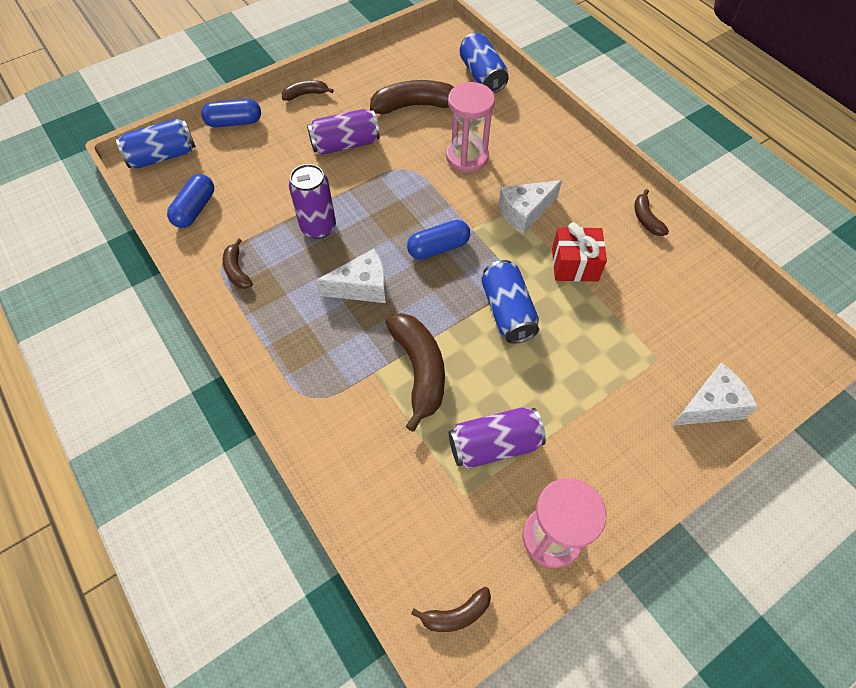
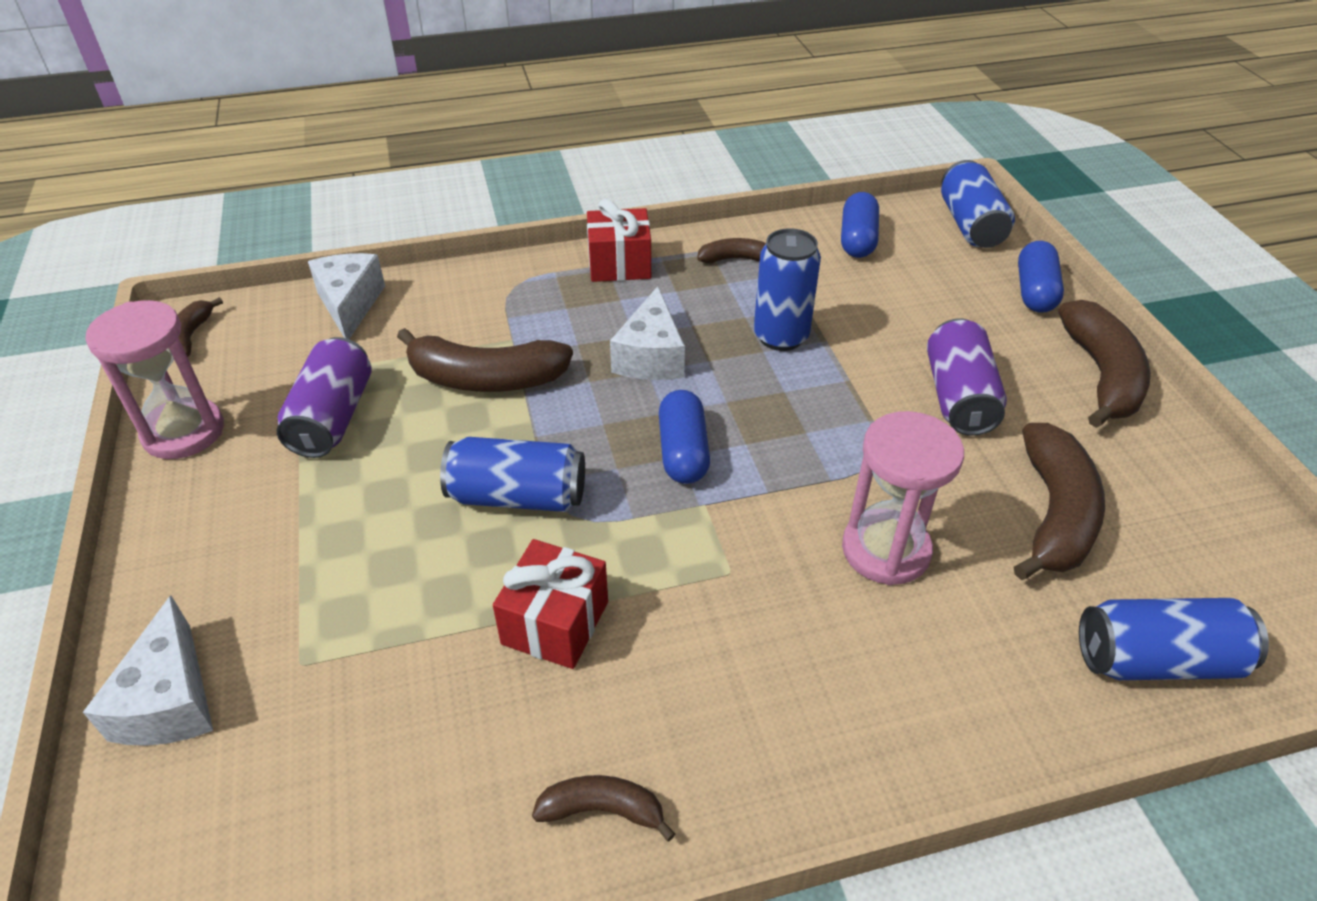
camera: 110 degrees right, 15 degrees down
(195, 209) = (857, 239): blue capsule -> blue capsule turned 60 degrees clockwise
(263, 338) = (619, 264): none -> red gift
(306, 94) = (1101, 375): brown banana -> brown banana, size x1.89
(318, 227) = (781, 336): purple can -> blue can
(524, 212) = (711, 592): white cheese -> white cheese (350, 304)

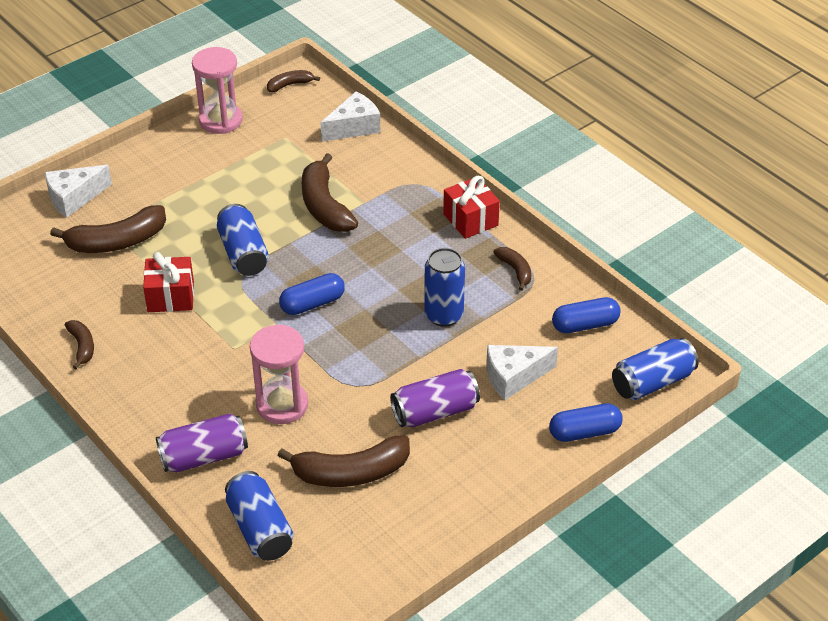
camera: 65 degrees right, 0 degrees up
(333, 417) = (260, 164): purple can -> purple can (204, 456)
(650, 356) = (386, 264): white cheese -> white cheese (514, 377)
(1101, 375) = (504, 480): brown banana -> brown banana (117, 241)

